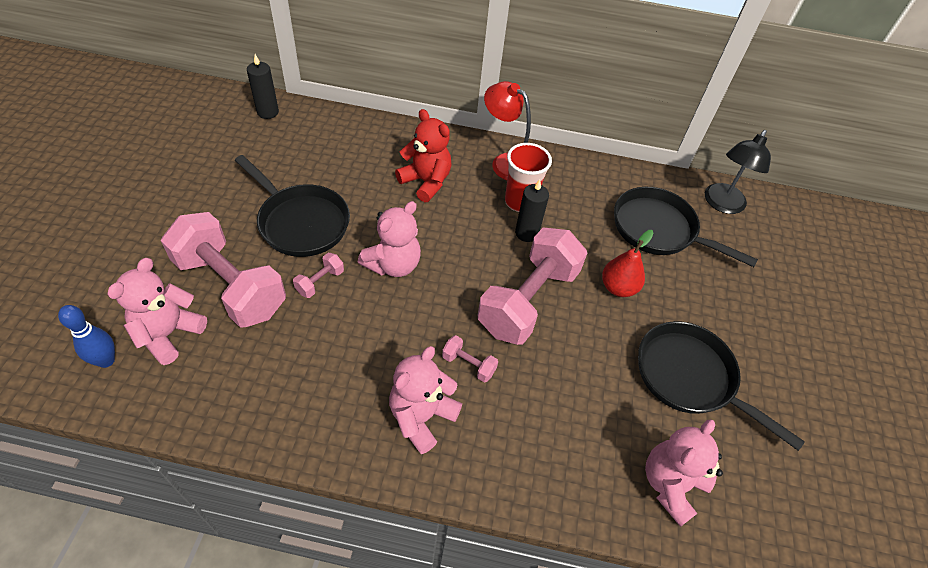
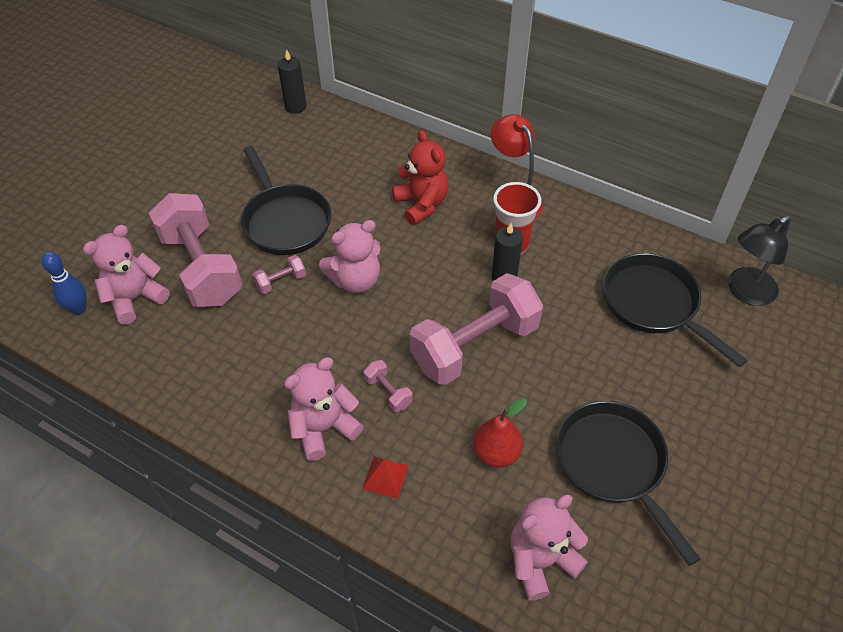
camera: 25 degrees right, 0 degrees up
(500, 448) = (385, 477): none -> red pyramid
(618, 288) = (578, 355): red pear -> red pear (496, 453)

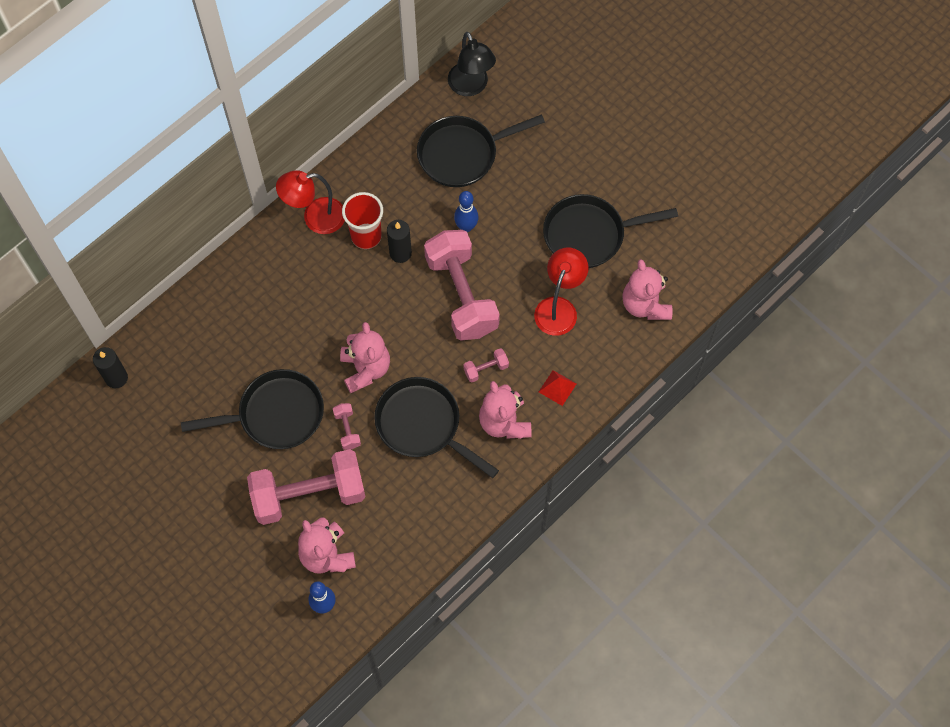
camera: 75 degrees left, 15 degrees up
(301, 347) = (422, 425): none -> black pan
(422, 204) = (295, 294): red teddy bear -> none
(496, 453) = (559, 308): red pear -> red lamp
(563, 330) = (466, 227): none -> blue bowling pin

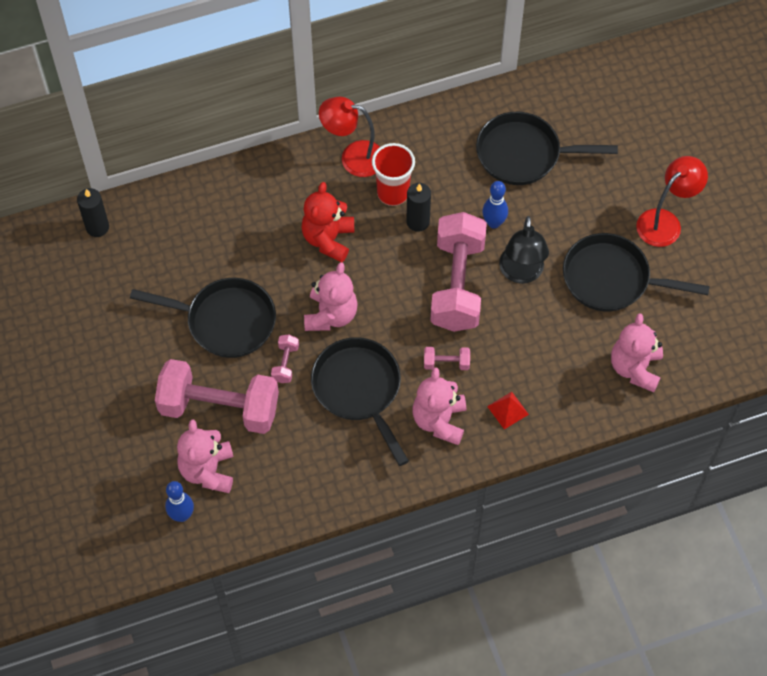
camera: 25 degrees right, 5 degrees down
(330, 301) = (328, 239): none -> red teddy bear
(471, 87) = (563, 95): black lamp -> black lamp (521, 273)
(559, 308) = (547, 335): red lamp -> red lamp (665, 222)

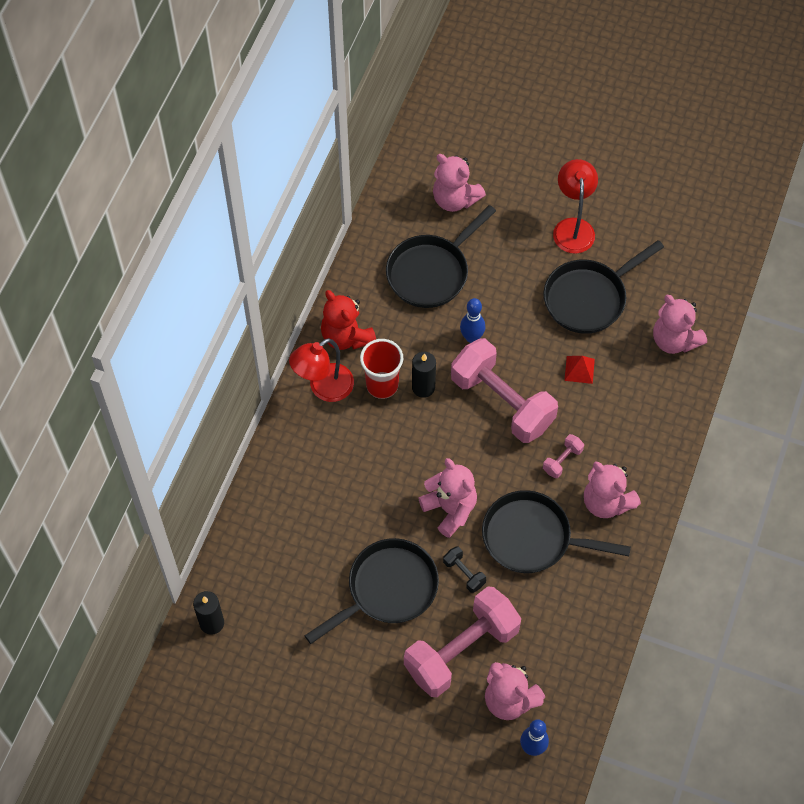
camera: 50 degrees left, 0 degrees up
(285, 363) = (464, 573): pink dumbbell -> black dumbbell
(328, 239) = (381, 461): red teddy bear -> red teddy bear (346, 336)
(508, 410) = (637, 449): red pyramid -> red pyramid (579, 369)
(521, 273) = (531, 352): black lamp -> none
(605, 123) = (455, 199): none -> pink teddy bear

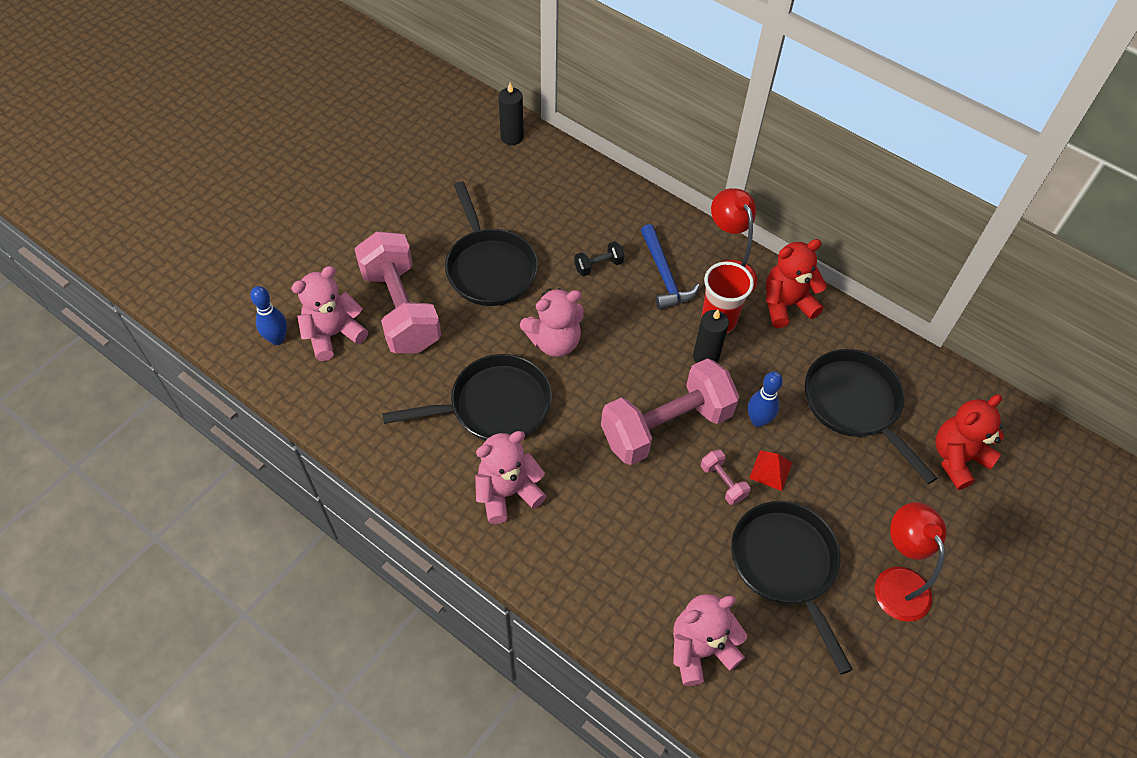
camera: 105 degrees right, 5 degrees down
(347, 438) = (664, 275): none -> blue hammer
(455, 199) = (957, 458): pink teddy bear -> red teddy bear
(464, 573) = (479, 334): black dumbbell -> black dumbbell (598, 266)
(532, 538) = (494, 406): black pan -> black pan turned 45 degrees clockwise
(562, 460) = (574, 464): pink dumbbell -> pink dumbbell (723, 482)
(573, 227) = (897, 582): red lamp -> red lamp turned 120 degrees counterclockwise
(579, 369) = (686, 521): red pyramid -> red pyramid (770, 470)

